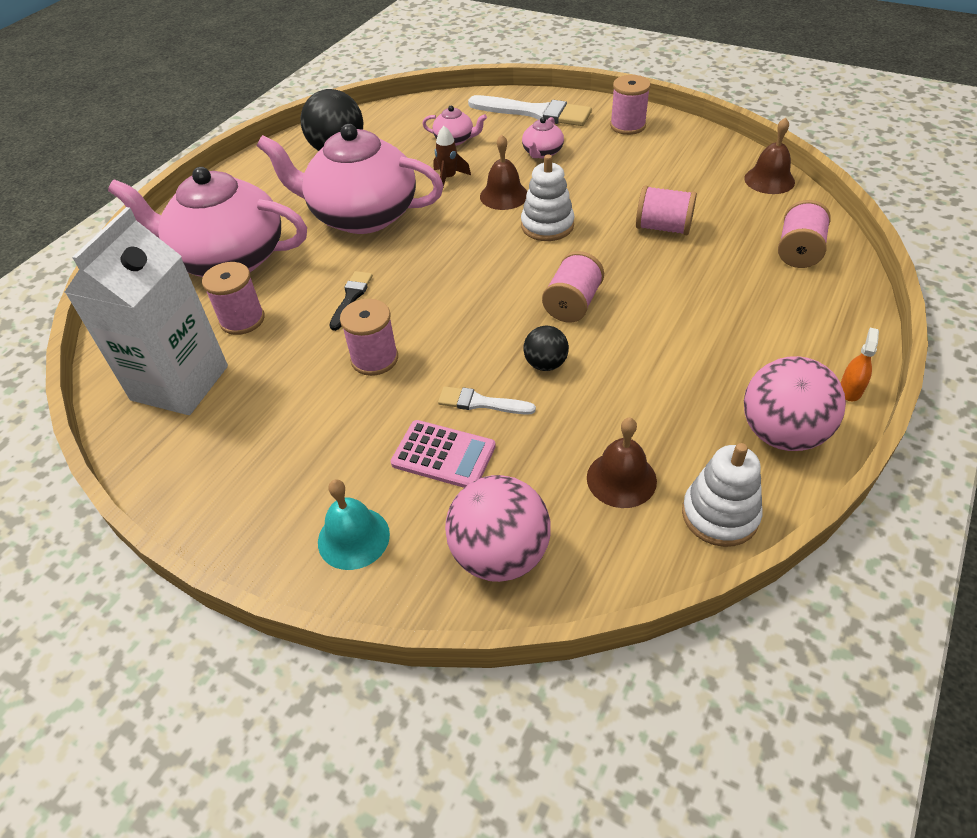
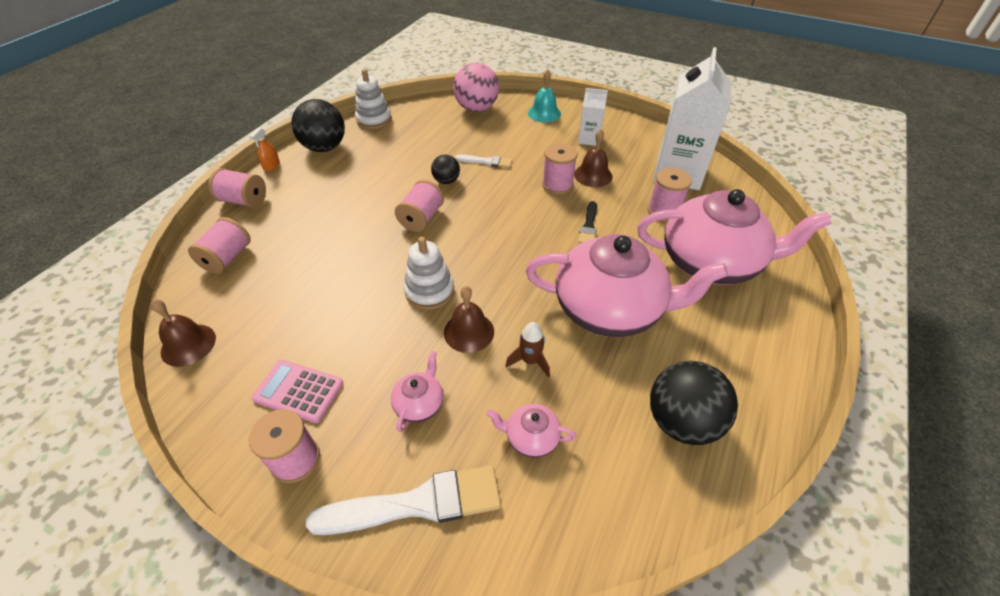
camera: 175 degrees right, 0 degrees up
(288, 458) = (589, 139): none -> white carton
(443, 455) = (506, 140): pink calculator -> pink calculator (298, 391)
(535, 113) = (417, 503): white brush -> white brush turned 150 degrees clockwise
(621, 479) = (415, 131): brown bell -> brown bell (593, 175)
(663, 228) = (325, 285): pink spool -> pink spool (244, 201)
(782, 433) = (324, 147): pink ball -> black ball

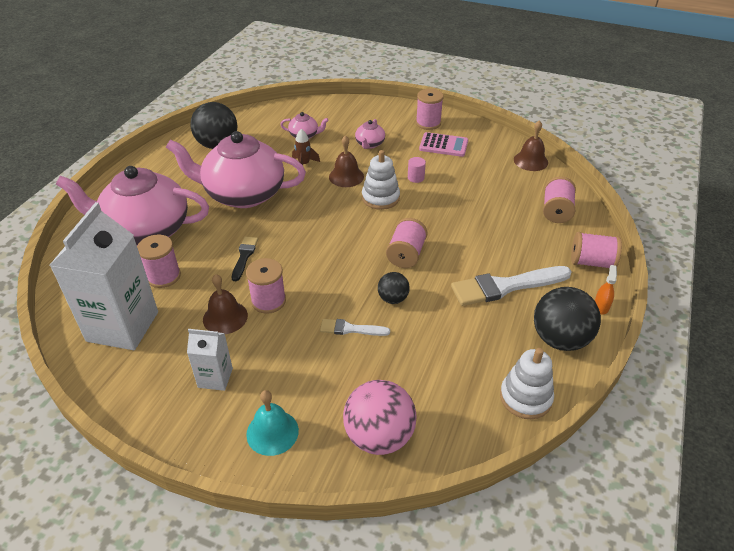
camera: 175 degrees right, 5 degrees down
(371, 323) = (416, 178): none -> pink cylinder
(417, 503) = (360, 114): white brush -> white brush (505, 286)

